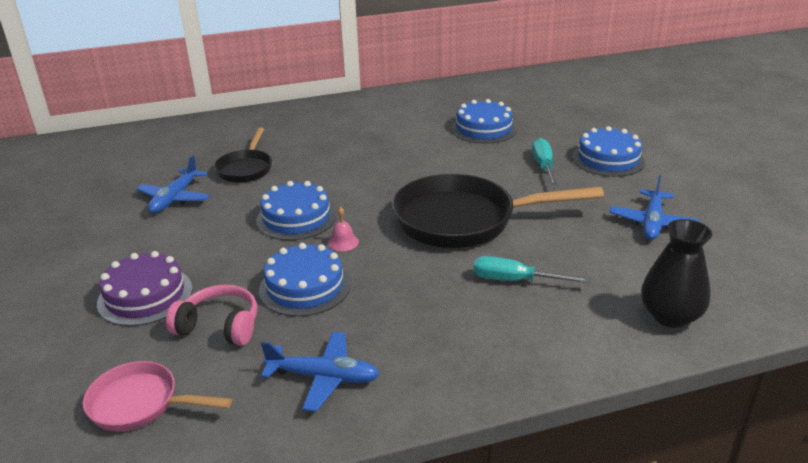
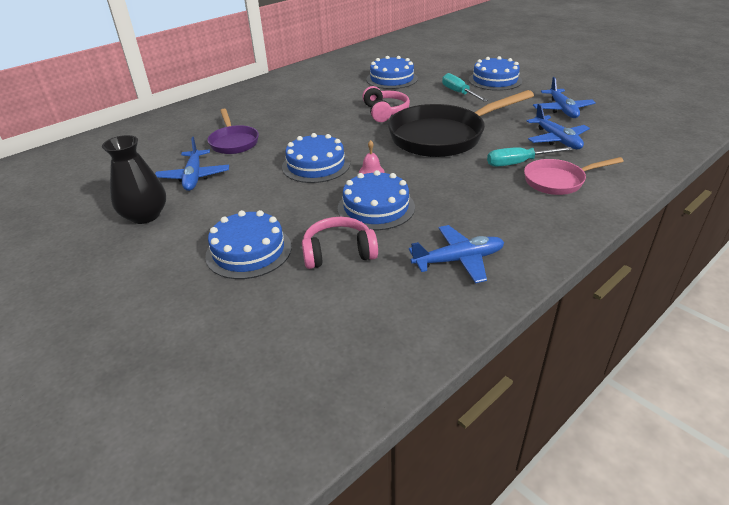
camera: 25 degrees left, 5 degrees up
(140, 404) = (335, 326): pink pan -> pink pan (558, 181)
(145, 296) = (248, 251): purple cake -> blue cake
(246, 168) = (234, 142): black pan -> purple pan
(432, 171) = (385, 112): none -> pink headphones
(598, 263) = (557, 139): none -> blue plane
(670, 316) = (631, 157): black vase -> black vase (145, 215)

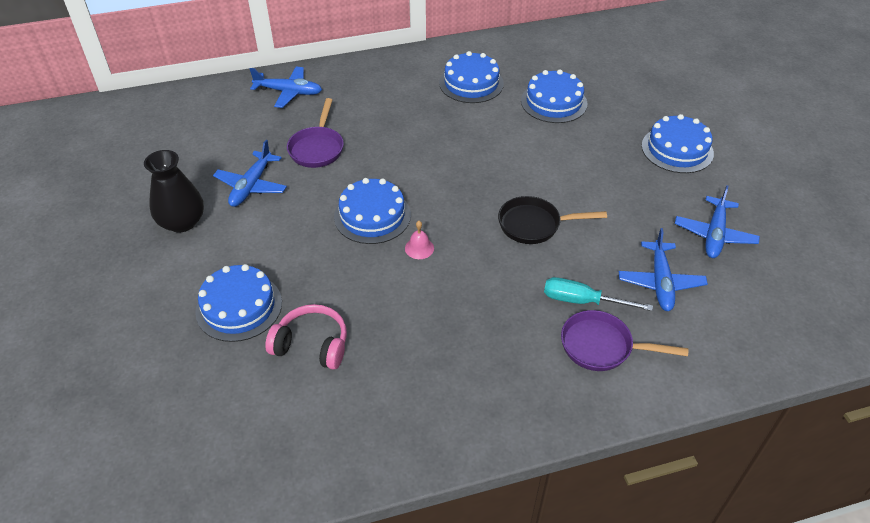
camera: 25 degrees right, 10 degrees up
(376, 207) = (386, 301): blue cake -> blue cake (471, 83)
(385, 112) = (502, 159): pink headphones -> none
(443, 136) = (534, 225): black pan -> black pan, size x0.54
(459, 93) = (613, 157): turquoise screwdriver -> none
(459, 260) = (411, 405): blue plane -> blue plane (289, 92)
(558, 181) = (602, 347): pink pan -> purple pan

